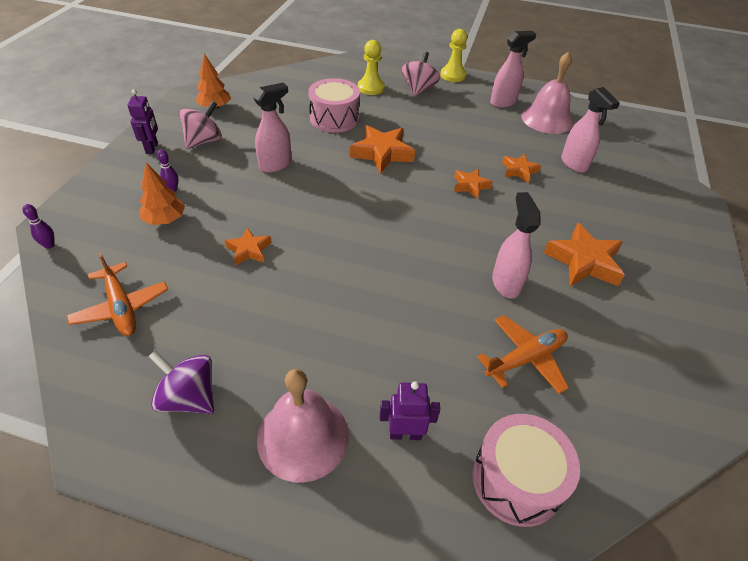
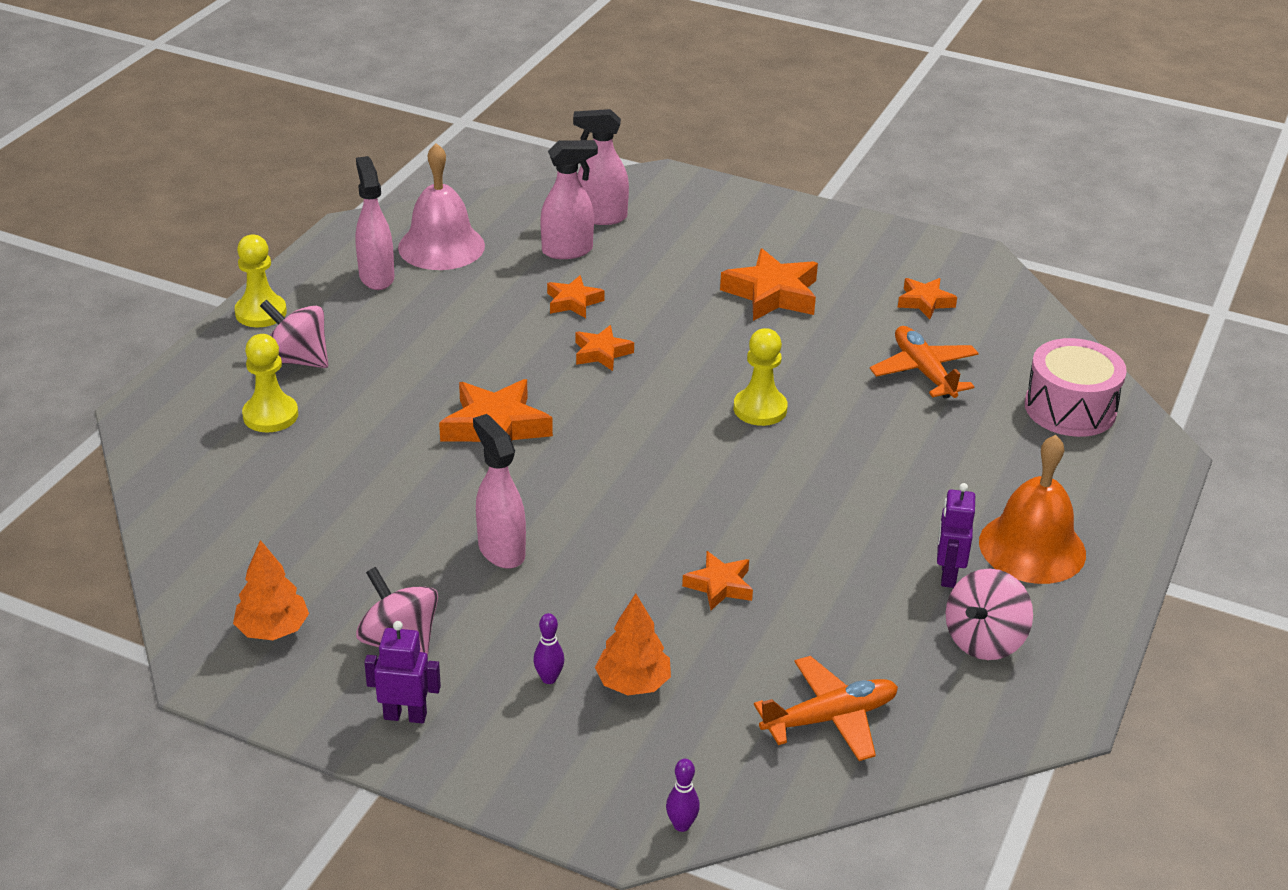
camera: 80 degrees left, 10 degrees down
(189, 397) = (984, 640): purple spinning top -> pink spinning top
(303, 437) = (1032, 547): pink bell -> orange bell
(334, 118) = (368, 471): pink drum -> none
(405, 434) = (1024, 472): purple robot -> purple robot (947, 575)
(438, 261) = (760, 409): none -> yellow pawn
(505, 283) = (806, 361): pink spray bottle -> pink spray bottle (601, 217)
(631, 359) = (925, 302): none -> orange star

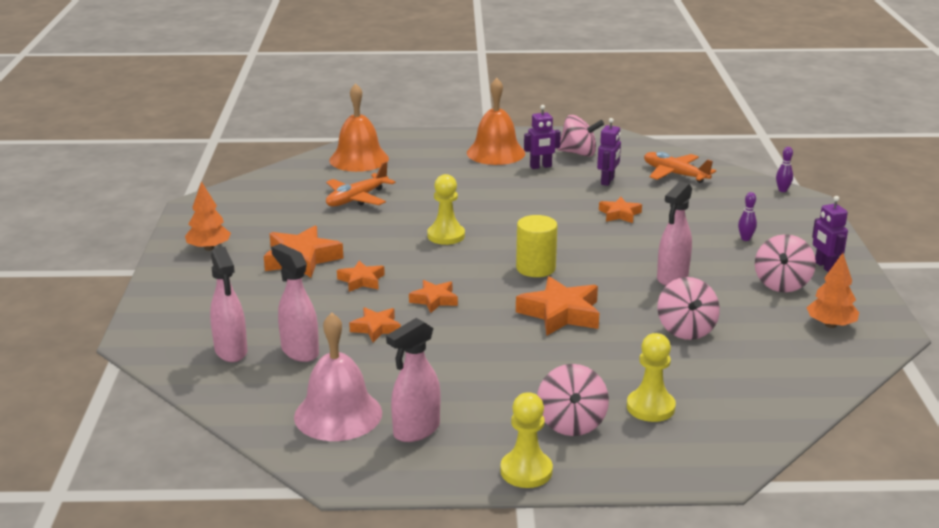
camera: 115 degrees left, 10 degrees down
(377, 504) = (686, 330): none -> pink spinning top
(617, 448) = (535, 268): none -> yellow cylinder
(633, 683) = (718, 218): orange tree -> orange tree (209, 248)
(847, 625) = (607, 181): none -> purple robot
(925, 302) = (271, 210): orange star -> orange star (361, 281)
(1070, 408) = (359, 159): pink drum -> orange bell

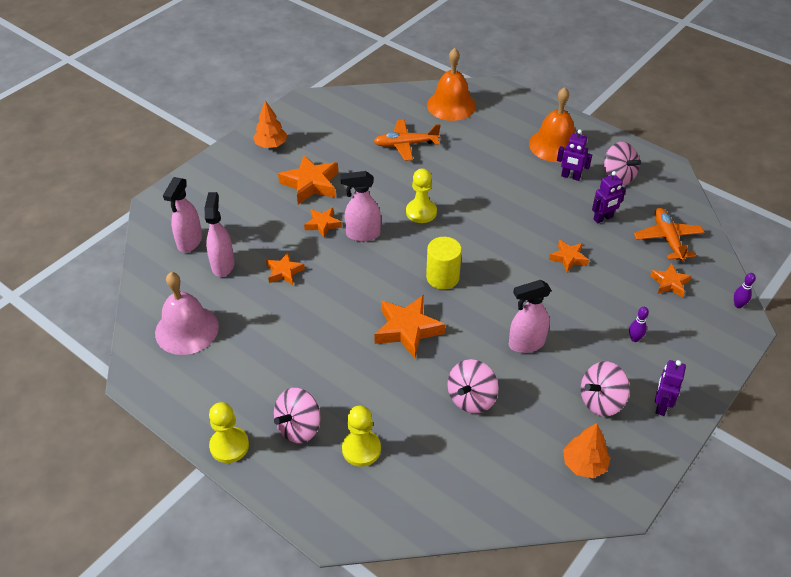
camera: 40 degrees right, 20 degrees up
(416, 430) = (210, 371): pink spray bottle -> pink spray bottle (362, 234)
(434, 300) = (345, 268): orange star -> orange star (669, 283)

